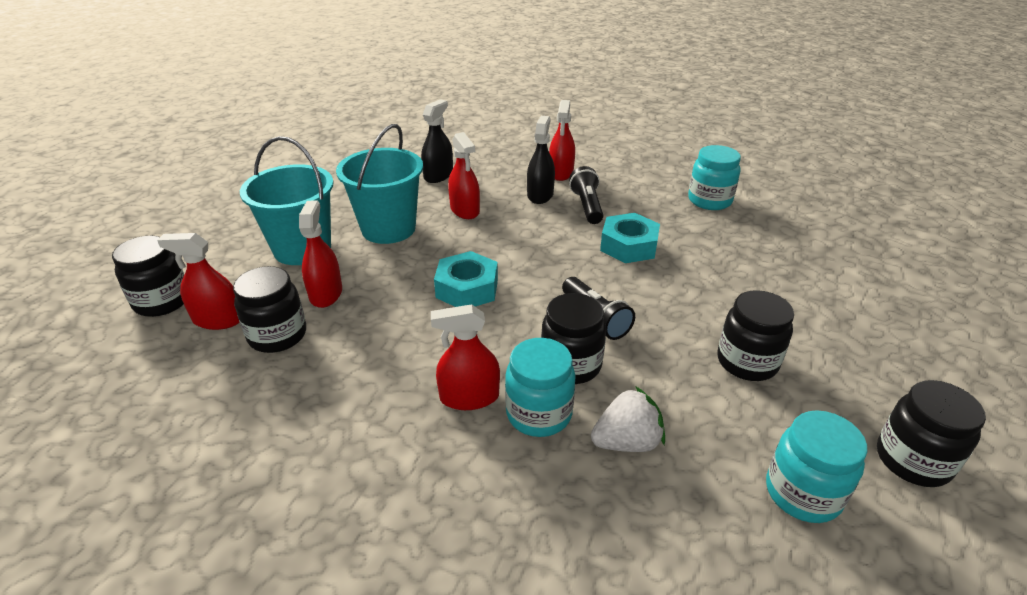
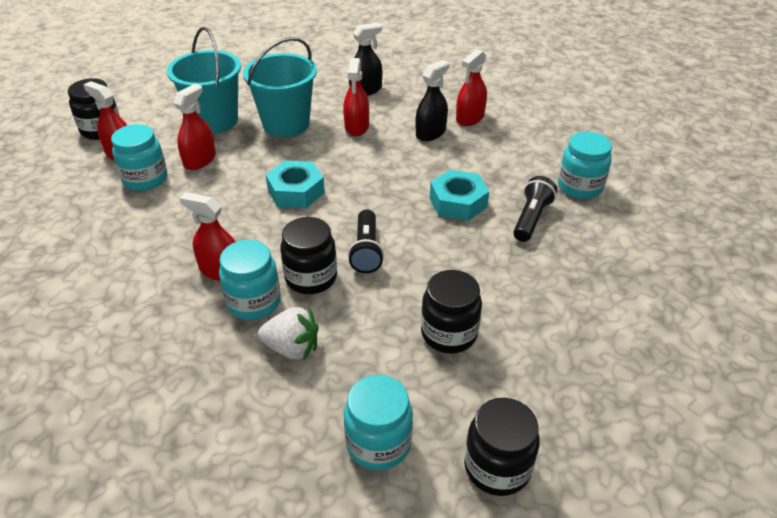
camera: 30 degrees right, 5 degrees up
(277, 335) = (145, 179): black jar -> turquoise jar
(587, 206) = (460, 155): black flashlight -> black flashlight (531, 218)

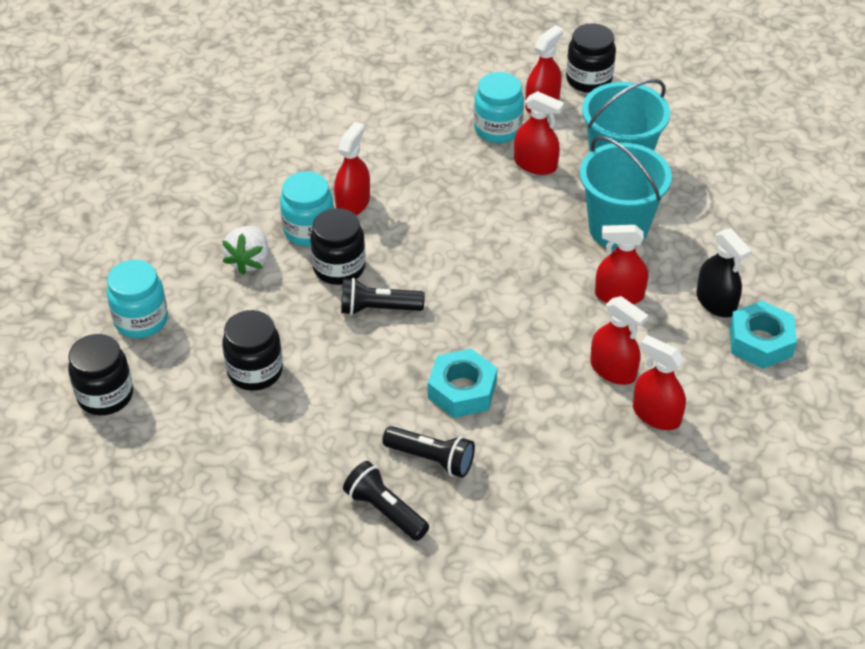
camera: 90 degrees right, 5 degrees up
(296, 191) = (479, 247): turquoise nut -> turquoise nut (760, 342)
(430, 133) = (613, 370): black spray bottle -> red spray bottle
(580, 187) = (497, 520): turquoise jar -> none
(589, 243) = (385, 510): none -> black flashlight

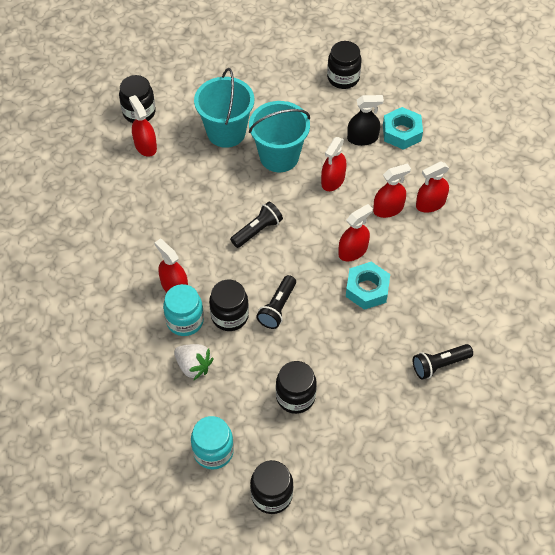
camera: 65 degrees left, 10 degrees up
(431, 459) = (412, 326): black flashlight -> black flashlight (257, 230)
(498, 129) = (154, 179): turquoise jar -> none
(535, 164) = (199, 173): red spray bottle -> red spray bottle (353, 251)
(807, 247) = (343, 78): none -> black jar

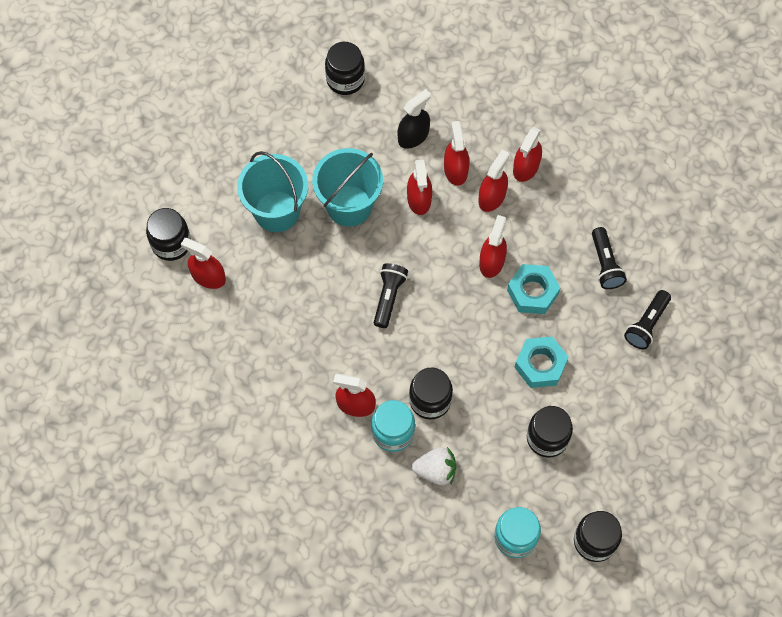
camera: 35 degrees left, 10 degrees up
(277, 307) = (467, 363): black flashlight -> black flashlight (605, 264)
(375, 176) = (455, 170): none -> red spray bottle
(401, 132) = (445, 107): turquoise nut -> turquoise nut (540, 365)

